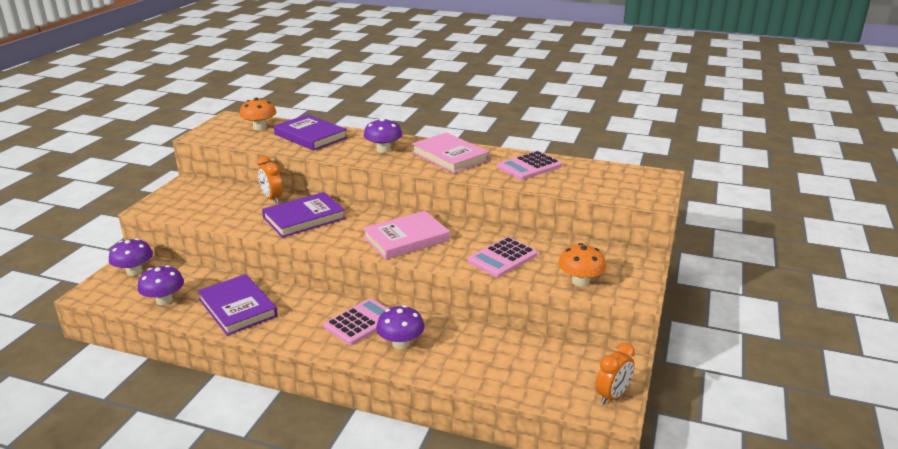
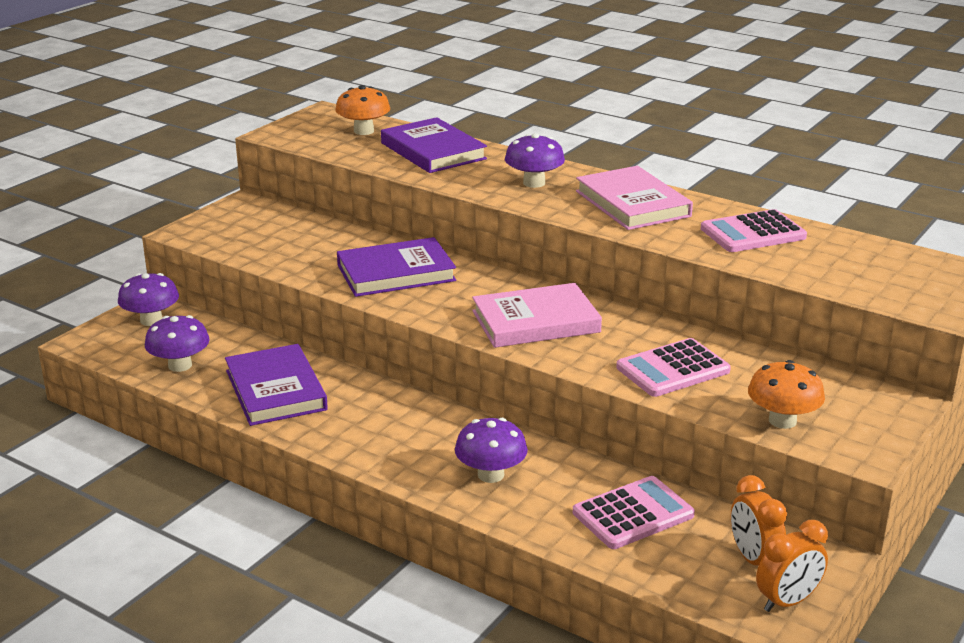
camera: 15 degrees right, 0 degrees up
(272, 198) = (359, 239): orange clock -> orange clock (753, 560)
(361, 322) = (442, 436): pink calculator -> pink calculator (633, 514)

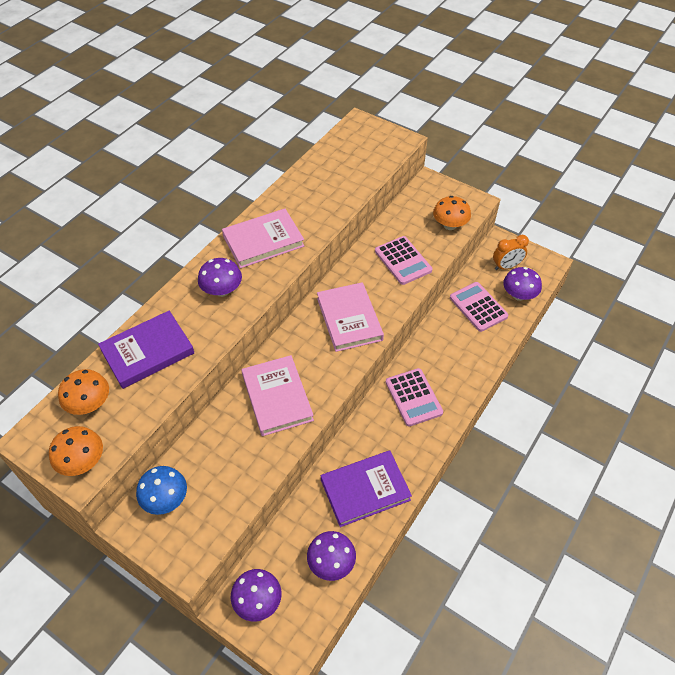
camera: 90 degrees left, 25 degrees up
(266, 218) = (165, 499): none -> blue mushroom
(291, 134) = (82, 461): none -> orange mushroom
(396, 273) = (277, 397): purple book -> pink book
(491, 475) = (451, 366): purple mushroom -> purple mushroom (519, 295)
(753, 233) = (310, 192): pink calculator -> pink calculator (413, 397)
(787, 601) = (533, 259): orange clock -> none

